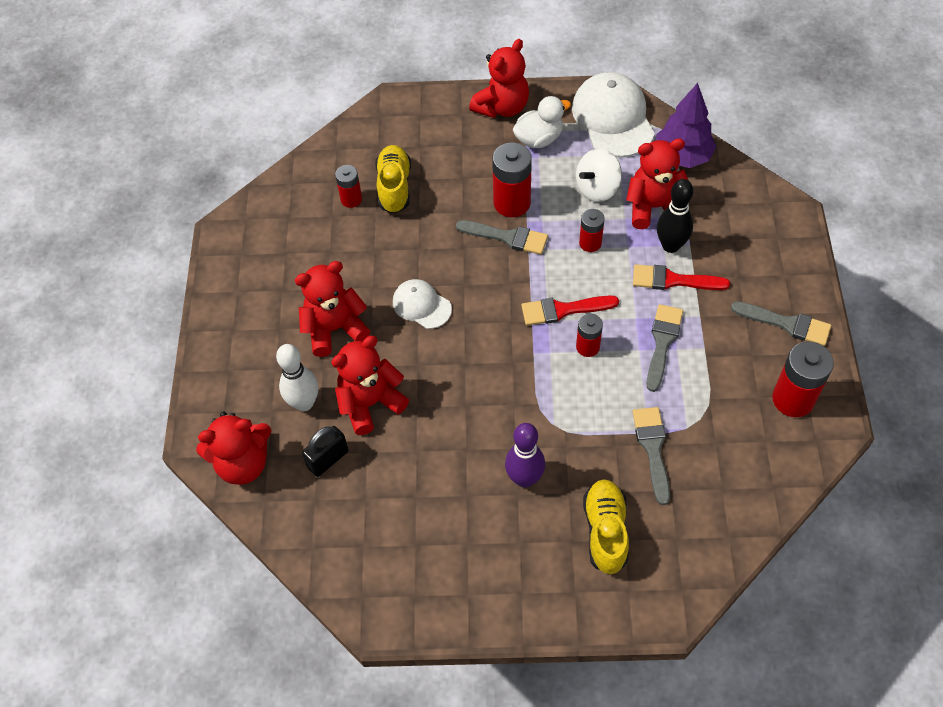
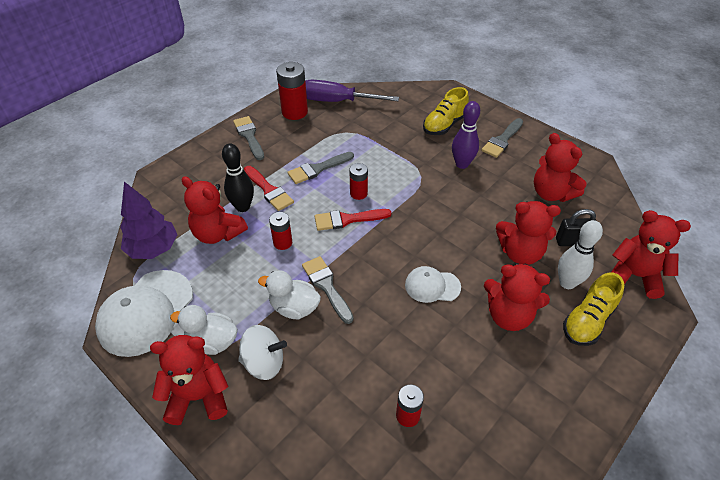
camera: 140 degrees left, 10 degrees down
(392, 515) = (551, 193): none -> red teddy bear
(394, 187) = (362, 396): yellow shoe -> yellow shoe (587, 321)
(421, 305) = (432, 286): white cap -> white cap turned 105 degrees clockwise
(512, 203) = (294, 308): red battery -> white duck
(563, 310) = (347, 219): red brush -> red brush turned 135 degrees clockwise
(597, 188) = (230, 271): white spinning top -> white spinning top (264, 363)
(652, 449) = (383, 136): grey brush -> grey brush (502, 140)
(771, 461) = (337, 101): none -> purple screwdriver

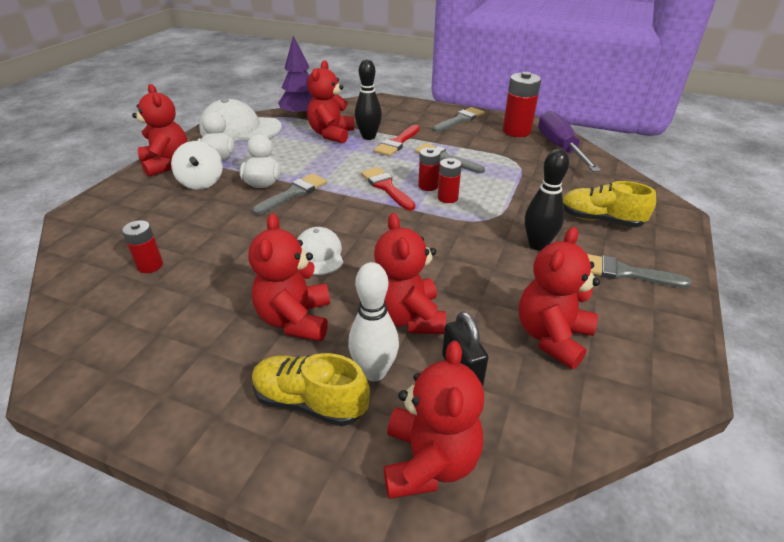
camera: 70 degrees right, 10 degrees down
(282, 242) = (336, 162): red battery -> red battery (447, 198)
(462, 164) = (538, 245): purple bowling pin -> black bowling pin

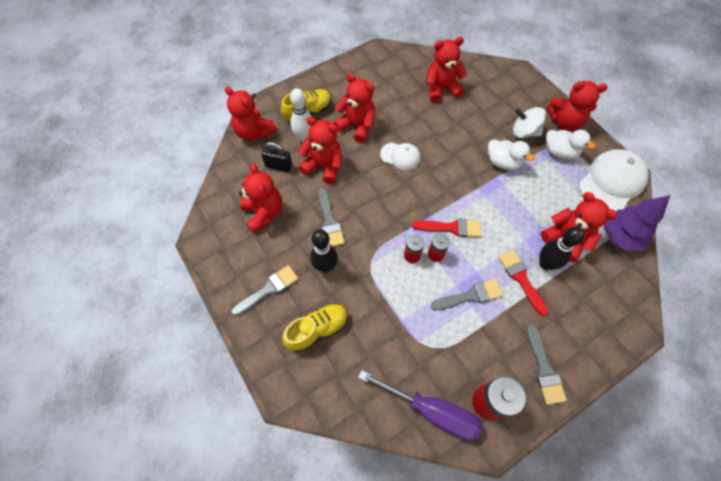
camera: 125 degrees right, 25 degrees up
(150, 265) = (441, 89): red battery -> red teddy bear
(293, 193) = (477, 172): grey brush -> grey brush (329, 221)

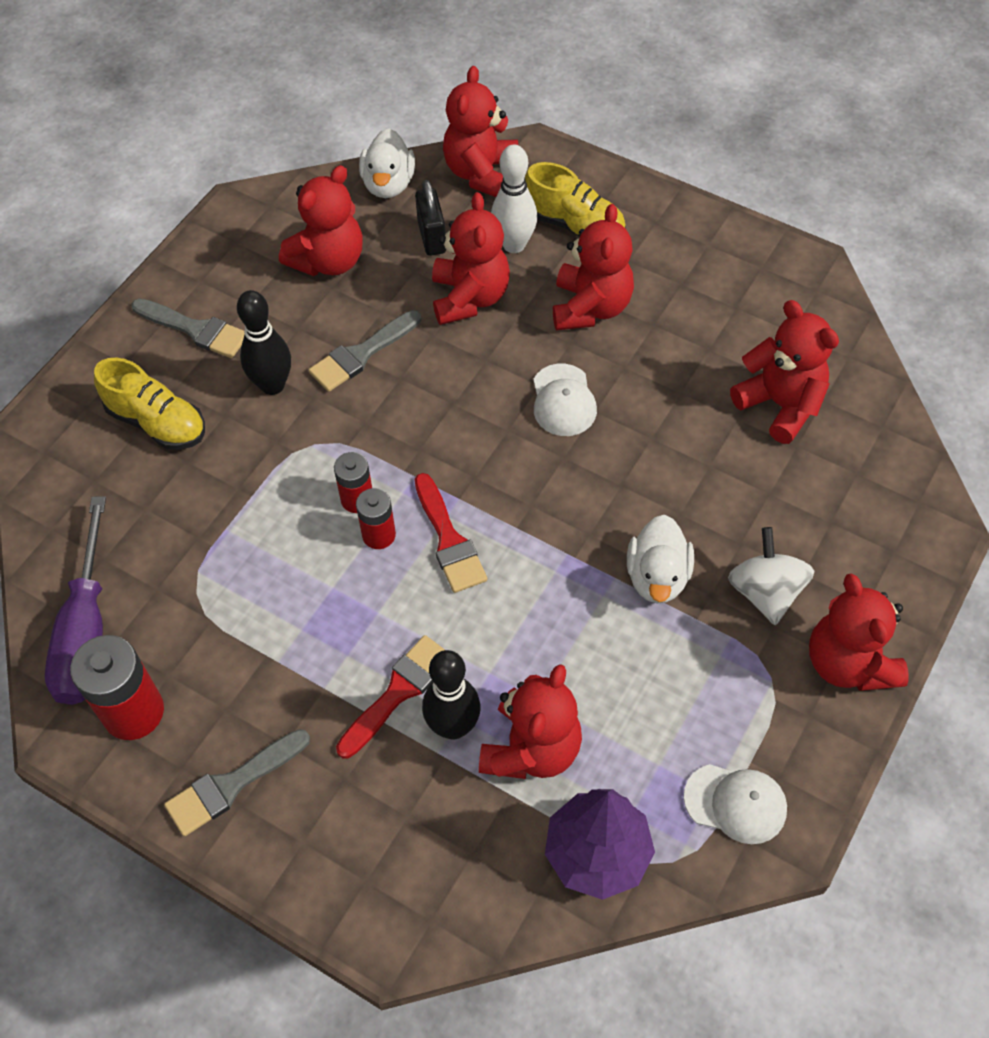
camera: 65 degrees right, 5 degrees down
(470, 296) = (321, 618): grey brush -> none
(559, 152) = (755, 676): white duck -> white duck (388, 184)
(611, 182) = (736, 803): white cap -> white cap, size x0.56

